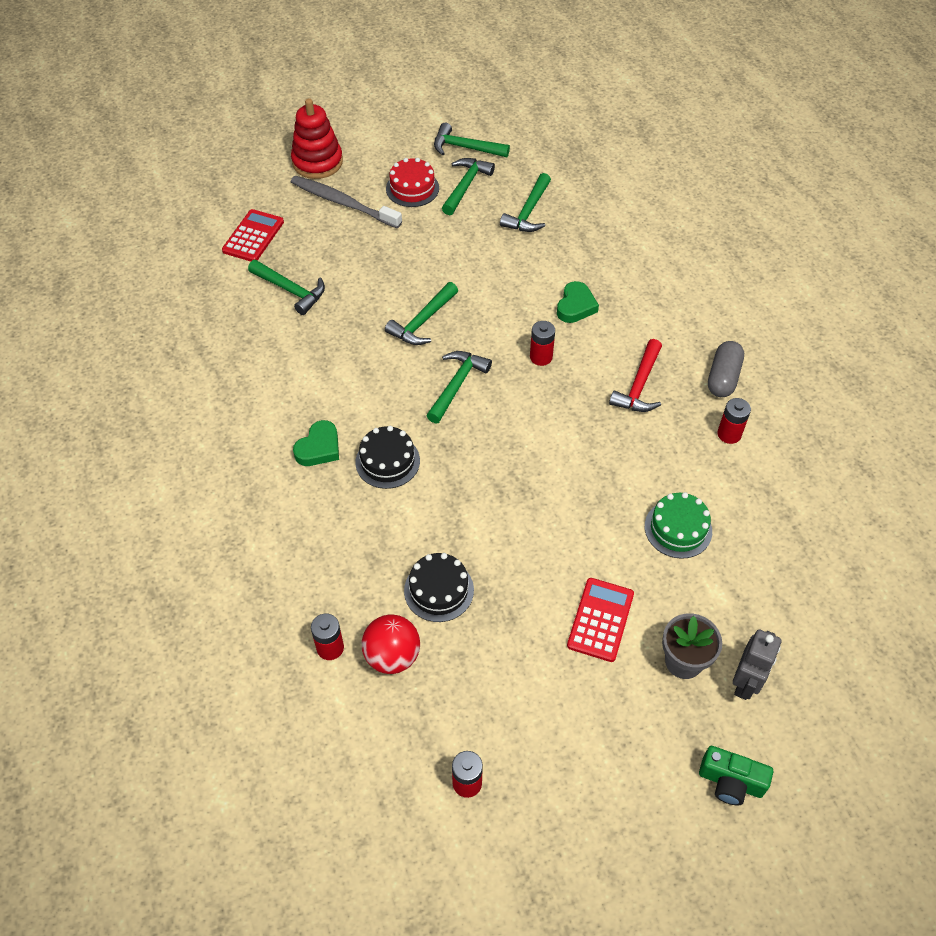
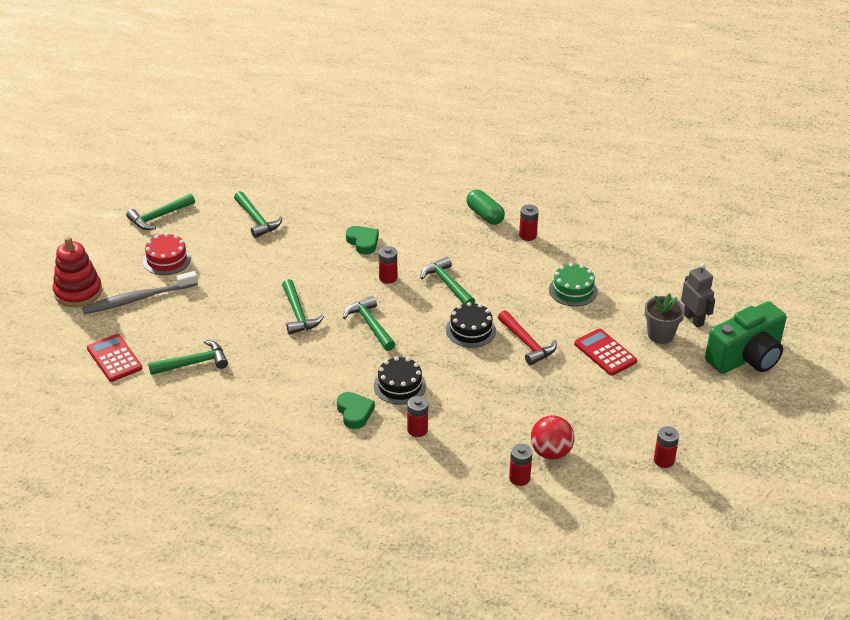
camera: 55 degrees left, 15 degrees down
(334, 514) = (417, 430): none -> red battery
(439, 590) = (522, 409): black cake -> black cake (471, 330)
(466, 186) = (196, 235): green hammer -> green hammer (447, 284)
(639, 386) = (455, 250): red hammer -> red hammer (527, 343)
(723, 377) = (485, 215): grey capsule -> green capsule
(730, 782) = (746, 357): green camera -> green camera, size x1.87

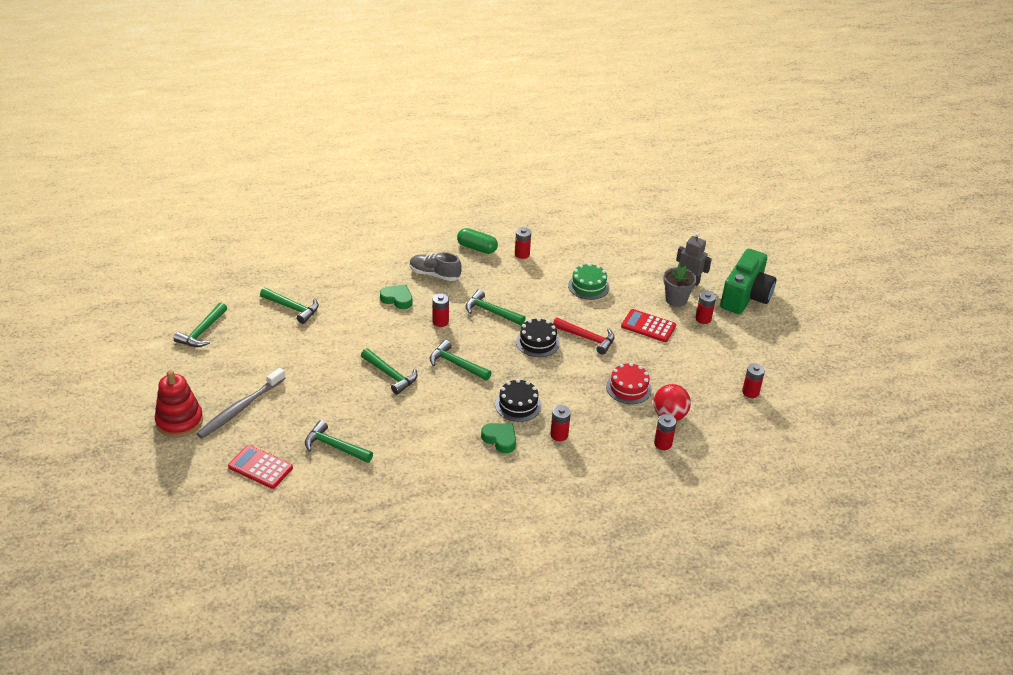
camera: 30 degrees left, 0 degrees up
(166, 260) = (239, 366): red cake -> red cake (628, 388)
(193, 363) = (334, 446): green hammer -> green hammer turned 105 degrees counterclockwise
(419, 229) = (434, 274): none -> grey shoe
(675, 365) = (703, 319): none -> red battery

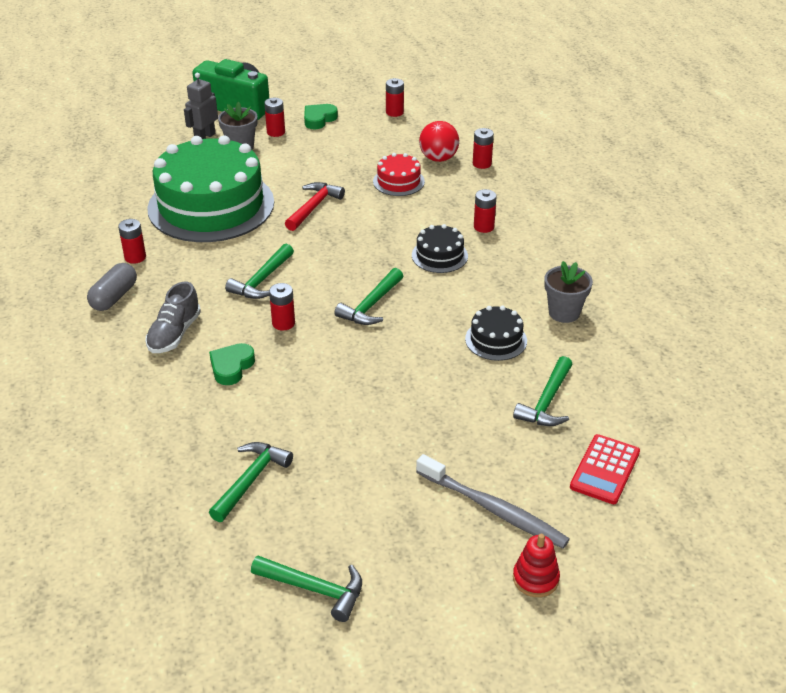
camera: 90 degrees left, 0 degrees up
(179, 421) = (535, 579): red stacking toy -> red stacking toy, size x0.62
(391, 375) = (399, 361): green hammer -> none
(436, 470) = (564, 312): none -> grey flower pot
(477, 248) = (114, 297): green capsule -> grey capsule
(500, 439) = (500, 267): green heart -> green heart (319, 119)
(537, 342) = (323, 243): black cake -> black cake (496, 340)
(588, 286) = (211, 205): green cake -> green cake, size x2.36
(648, 326) = (290, 166): red calculator -> none

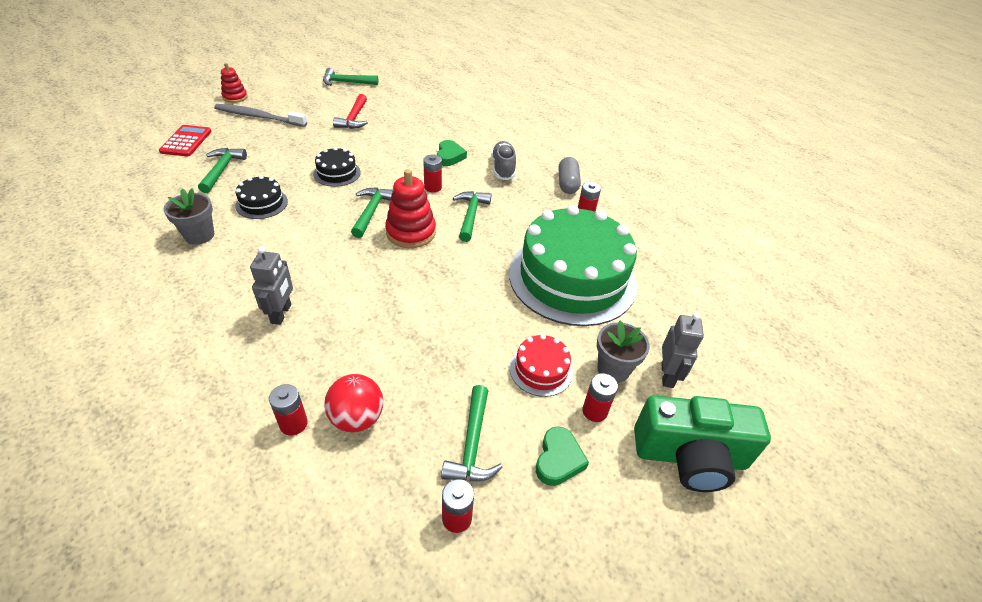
camera: 155 degrees right, 5 degrees up
(251, 480) = (400, 111): green hammer -> green hammer (472, 444)
(314, 207) = (473, 299): red hammer -> red hammer (354, 118)
(338, 274) = (411, 232): none -> red stacking toy
(398, 181) = (397, 359): red cake -> red cake (541, 370)
(439, 255) = (323, 269): black cake -> black cake (337, 173)
(483, 227) = (281, 314): red battery -> grey robot

